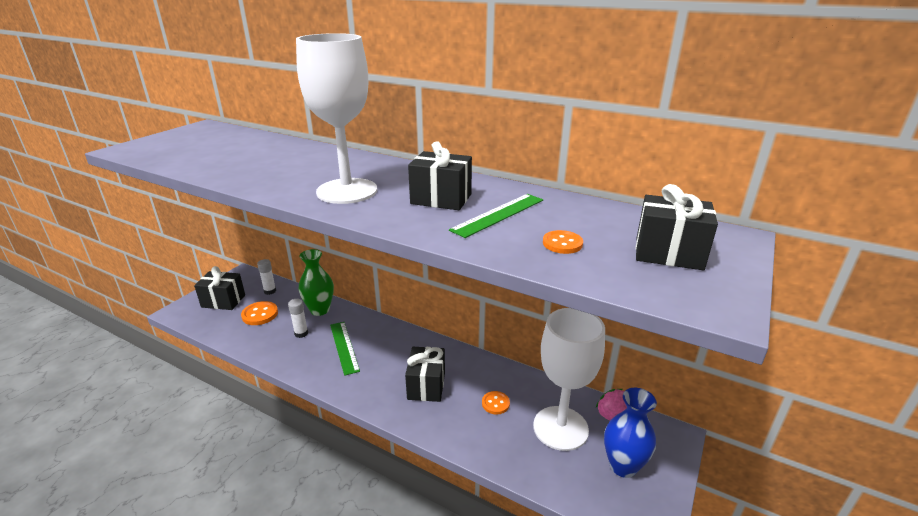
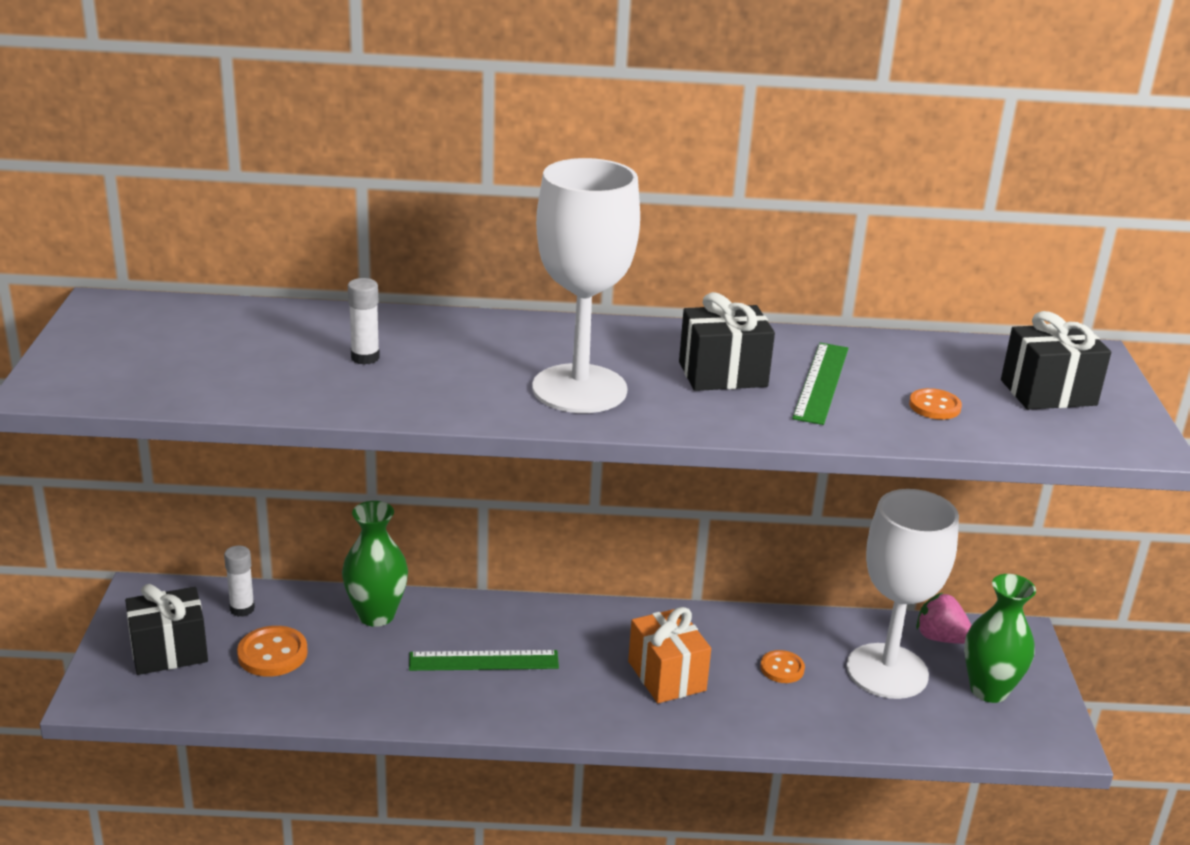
camera: 30 degrees left, 0 degrees up
(301, 333) = (386, 662): white glue stick -> white glue stick (365, 357)
(344, 347) = (484, 661): green ruler -> green ruler turned 45 degrees counterclockwise
(426, 385) = (666, 676): black gift -> orange gift
(623, 466) = (989, 690): blue vase -> green vase

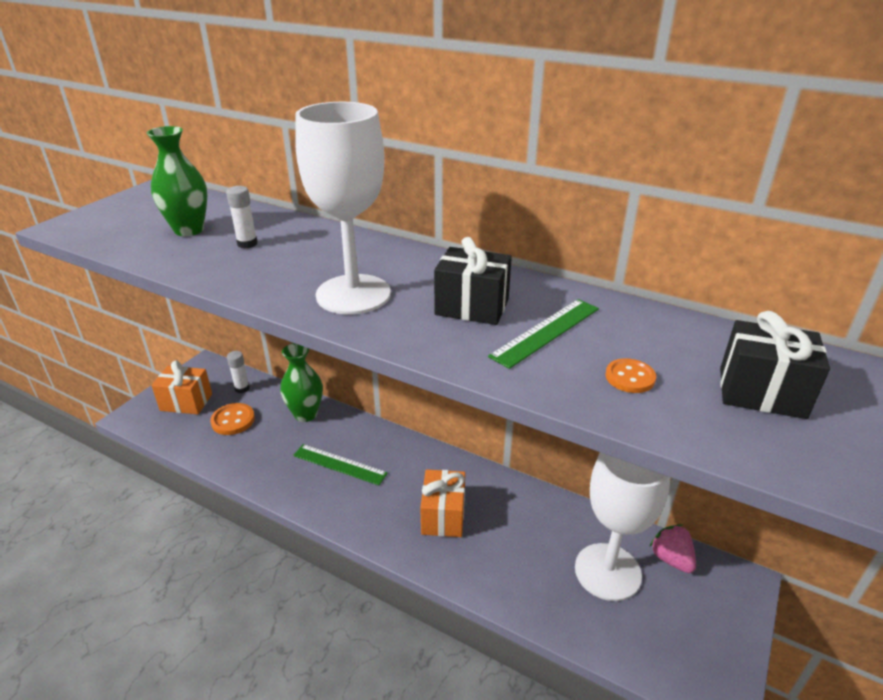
camera: 30 degrees right, 5 degrees up
(169, 651) = (186, 402): black gift -> orange gift
(782, 668) = (528, 539): orange button -> none
(989, 690) = (684, 621): green vase -> green vase (189, 230)

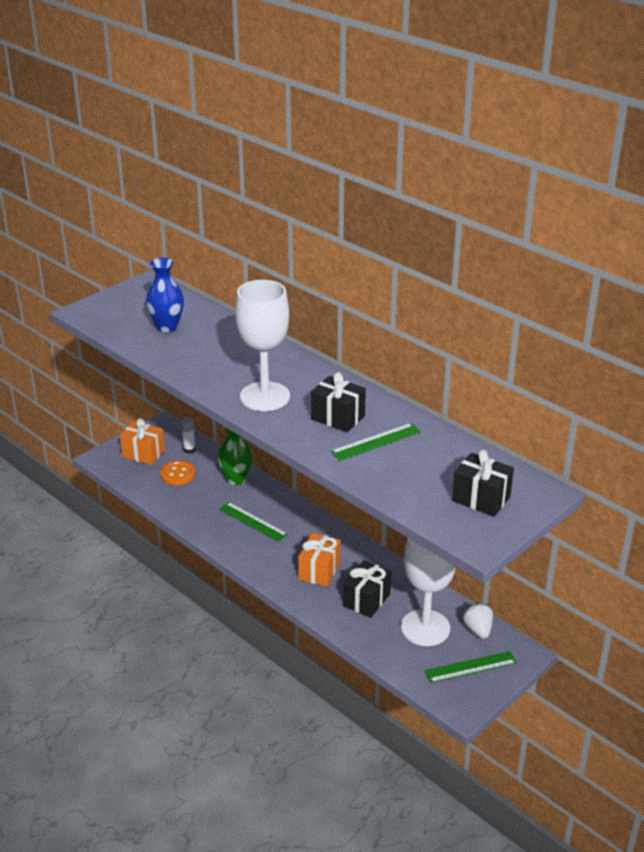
camera: 15 degrees right, 0 degrees up
(189, 230) = (167, 327): green vase -> blue vase
(247, 244) = (205, 345): white glue stick -> none
(517, 546) = (366, 600): none -> black gift
(630, 377) = (408, 477): orange button -> none
(671, 559) = (478, 629): pink strawberry -> white strawberry
(693, 620) = (470, 667): none -> green ruler

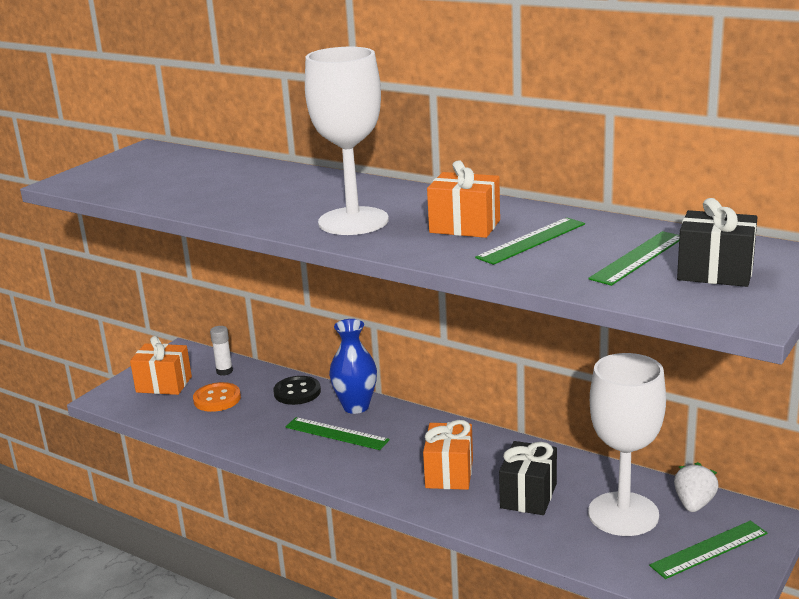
camera: 10 degrees left, 10 degrees down
(167, 327) = (188, 180): blue vase -> blue vase (356, 406)
(236, 479) = (297, 392): green vase -> black button
(338, 417) = (465, 226): black gift -> orange gift
(438, 473) = (637, 258): none -> green ruler
(478, 629) = (694, 504): white strawberry -> white strawberry turned 45 degrees clockwise

